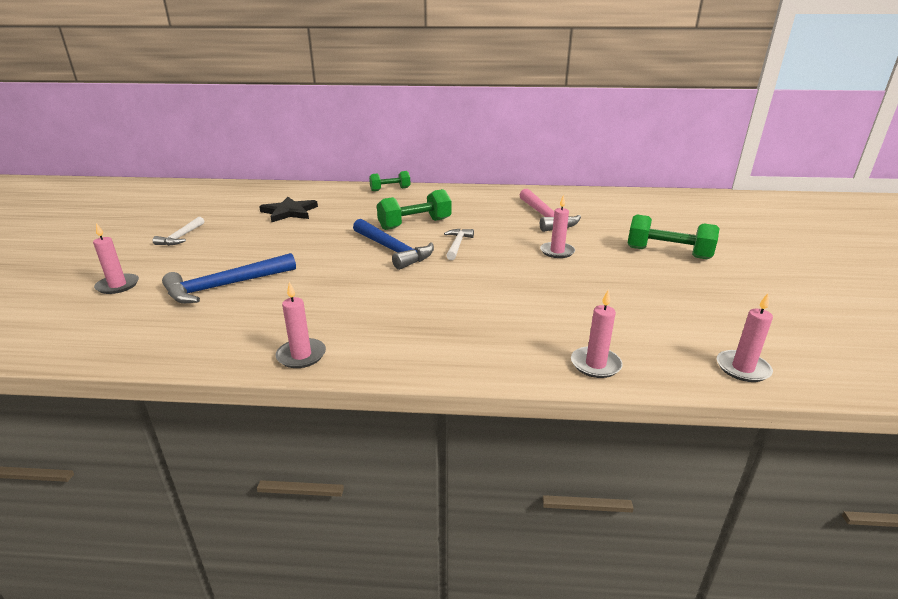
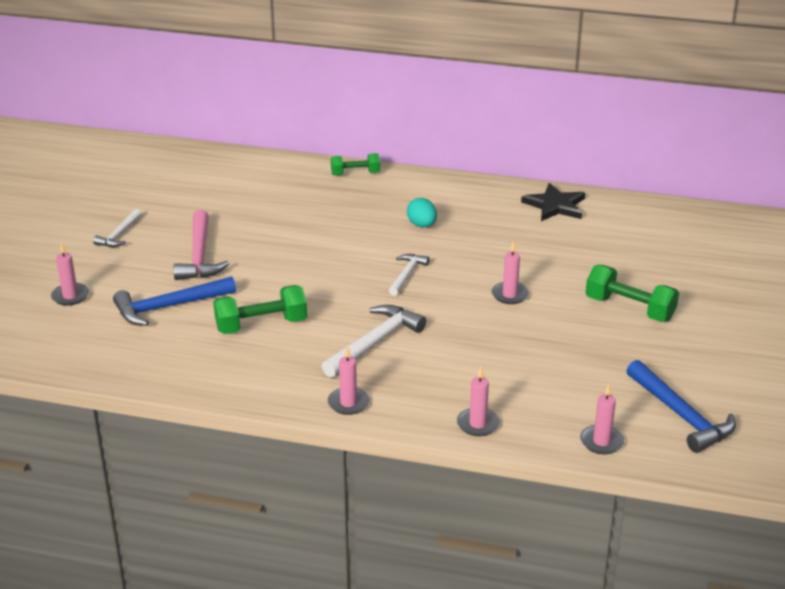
camera: 10 degrees right, 5 degrees up
(289, 212) = (233, 205): black star -> black star (555, 205)
(301, 355) = (235, 388): pink candle -> pink candle (348, 403)
(392, 250) = (336, 276): blue hammer -> blue hammer (681, 415)
(415, 224) = (370, 238): green dumbbell -> green dumbbell (261, 325)
(448, 298) = (375, 342): none -> white hammer
(456, 214) = (422, 225): none -> turquoise egg
(545, 217) = (523, 241): pink hammer -> pink hammer (199, 256)

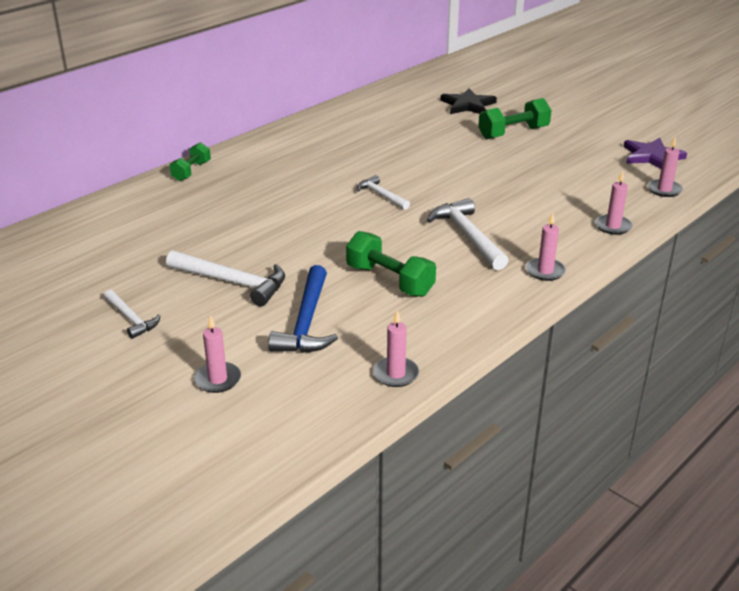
camera: 60 degrees left, 0 degrees up
(199, 256) = (233, 282): pink hammer -> white hammer
(261, 325) = (389, 281): green dumbbell -> green dumbbell turned 60 degrees counterclockwise
(422, 225) = (314, 168): turquoise egg -> none
(510, 295) = (454, 166): pink candle -> pink candle (396, 374)
(555, 205) = (350, 115): black star -> black star (468, 105)
(681, 415) = (652, 156): blue hammer -> purple star

